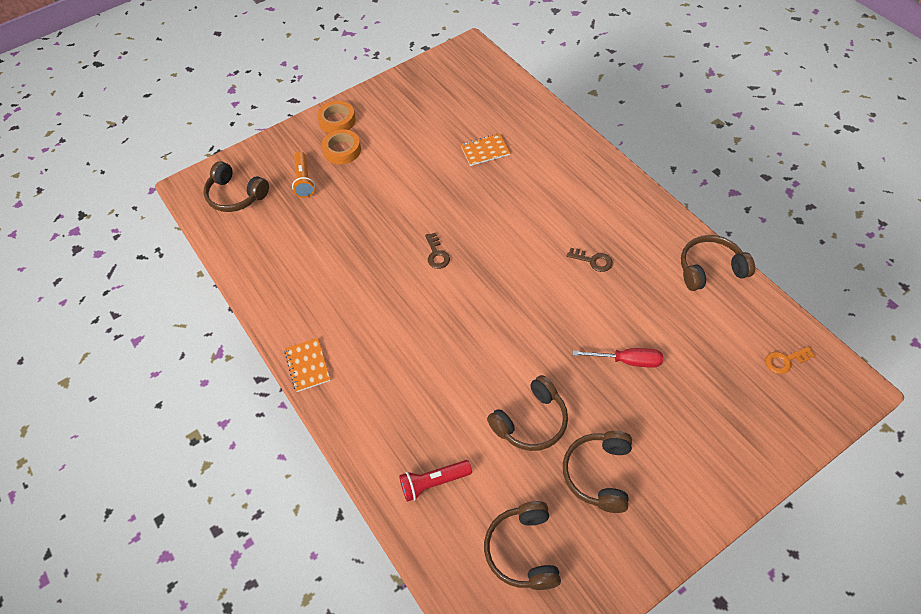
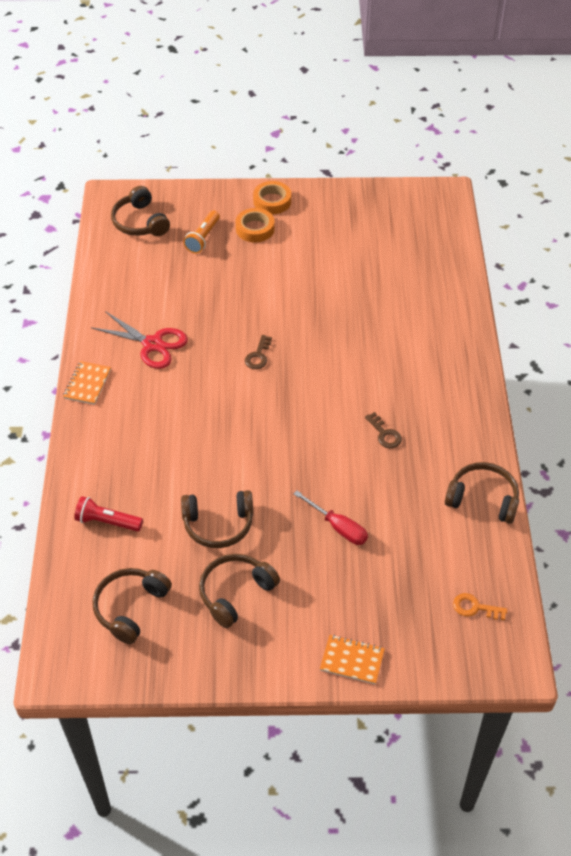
camera: 30 degrees right, 5 degrees down
(337, 295) = (152, 344): none -> red scissors
(485, 151) = (376, 292): orange notebook -> orange notebook (352, 660)

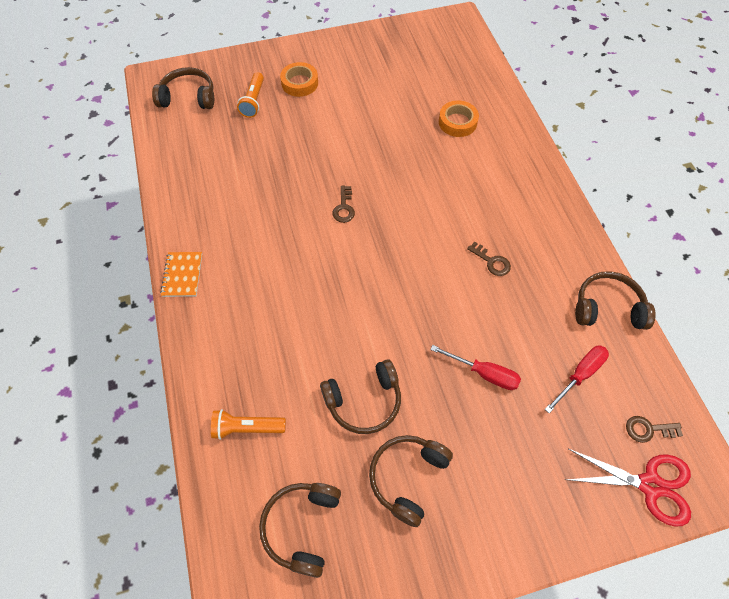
camera: 15 degrees left, 10 degrees up
(107, 521) = (247, 428): red flashlight -> orange flashlight
(140, 222) = (188, 97): brown headphones -> brown headphones turned 135 degrees clockwise
(152, 344) = (237, 218): red scissors -> red scissors (650, 485)
(272, 201) = (307, 54): orange tape -> orange tape (457, 122)
(352, 660) = (553, 526): orange notebook -> none
(429, 549) = (579, 375): none -> red screwdriver
(475, 608) = (648, 429): orange key -> brown key

